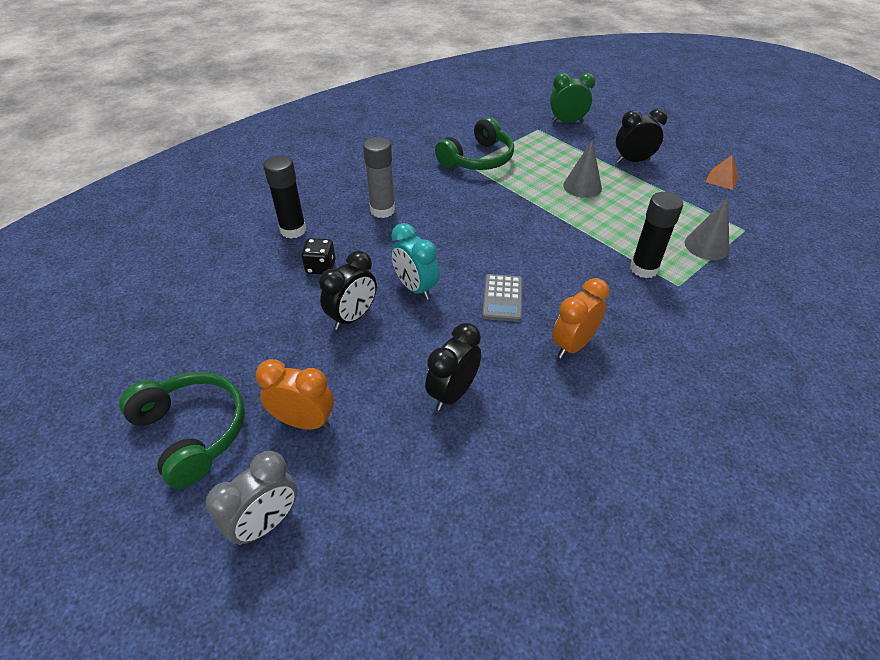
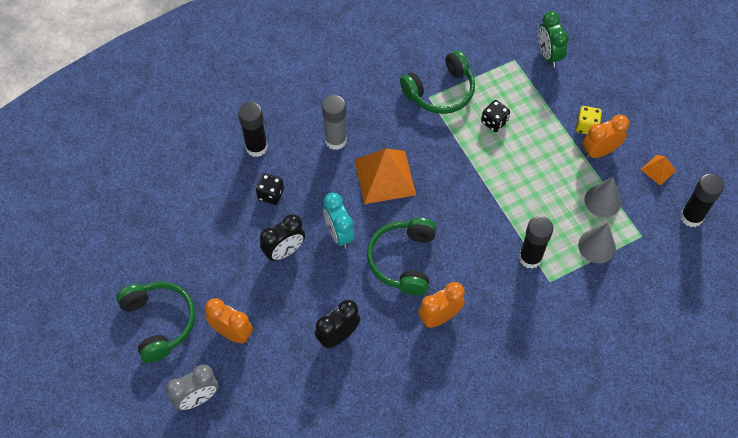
camera: 15 degrees right, 15 degrees up
(448, 230) = (385, 177): none -> orange pyramid
(502, 298) = (403, 260): grey calculator -> green headphones
(542, 171) = (494, 122): none -> black dice
(567, 122) = (548, 55): green clock -> green clock turned 120 degrees counterclockwise
(582, 186) = (522, 150): grey cone -> grey cone (602, 201)
(633, 161) = (586, 126): black clock -> yellow dice
(657, 176) = (599, 152): none -> orange clock
(780, 207) = (691, 217): none -> black glue stick

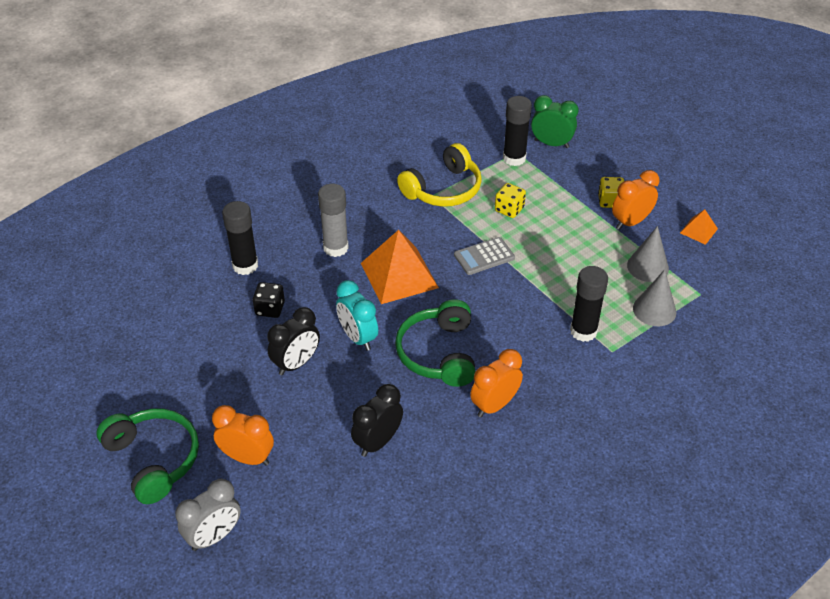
camera: 10 degrees left, 15 degrees down
(440, 91) = (443, 189): green headphones -> yellow headphones
(461, 168) = (484, 256): none -> grey calculator
(494, 122) = (509, 209): black dice -> yellow dice
(548, 55) = (551, 144): green clock -> green clock turned 135 degrees clockwise
(691, 217) = (748, 269): black glue stick -> black glue stick (514, 158)

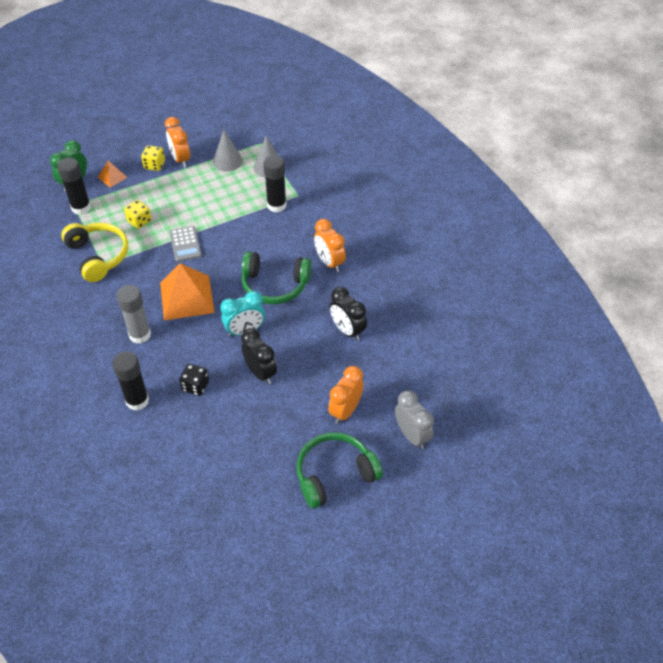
camera: 80 degrees left, 5 degrees up
(698, 230) = (202, 129): orange pyramid -> orange pyramid (112, 177)

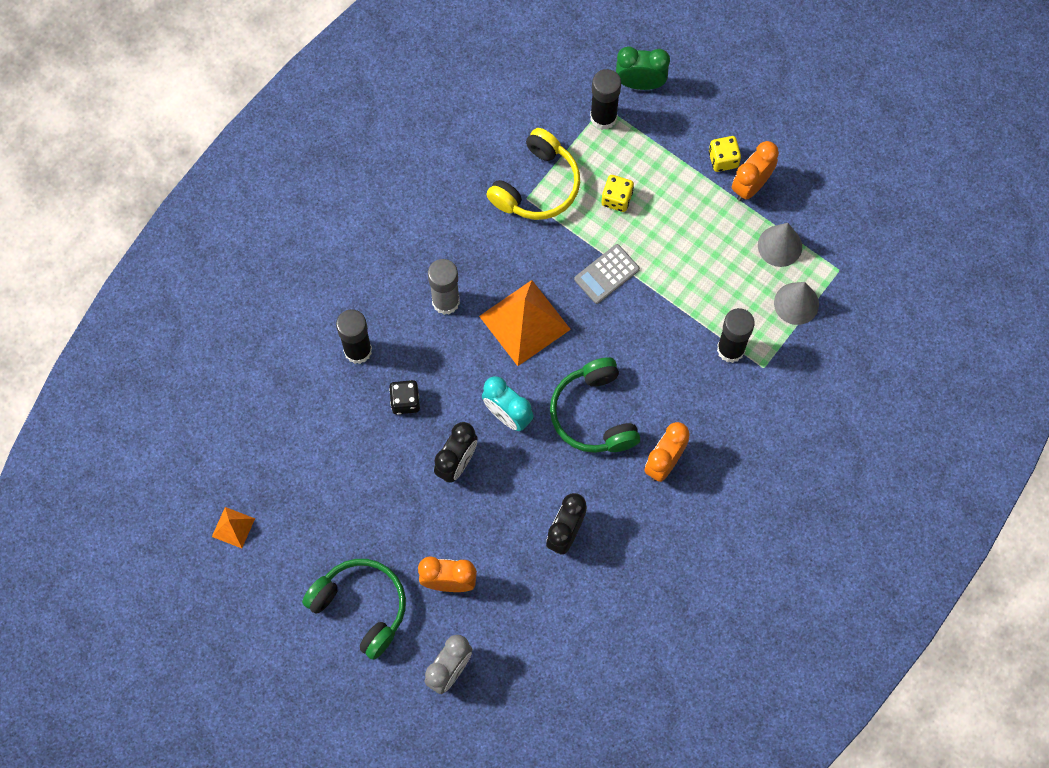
camera: 65 degrees right, 20 degrees up
(112, 177) = (674, 121): orange pyramid -> orange pyramid (233, 527)

